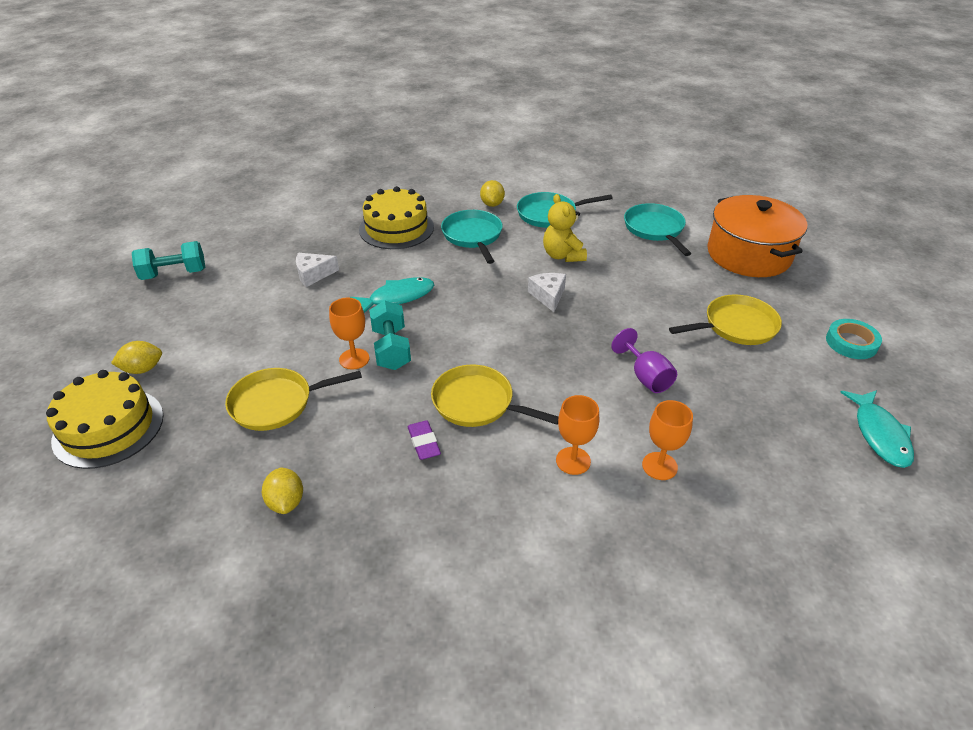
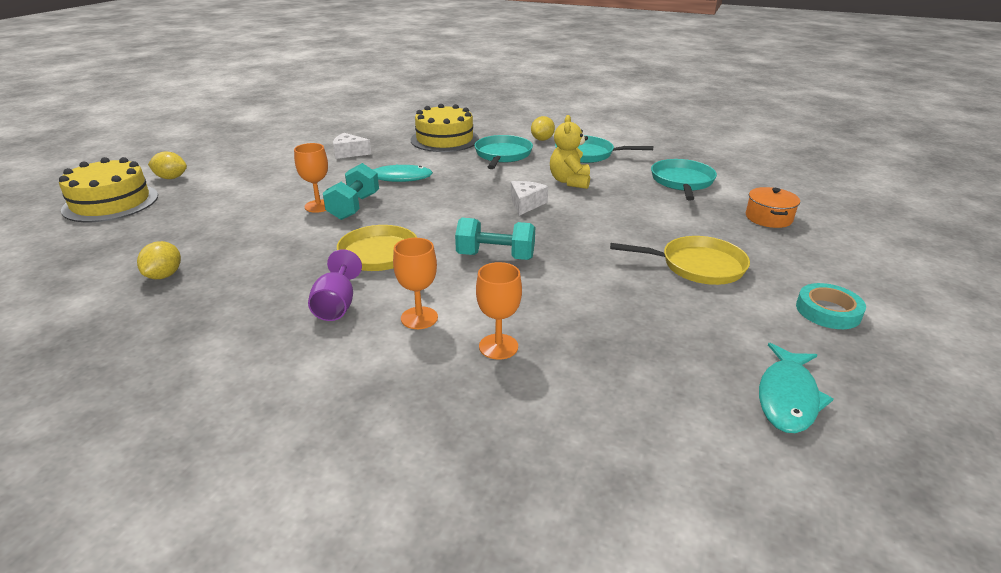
camera: 25 degrees right, 10 degrees down
(174, 274) = (255, 134): turquoise dumbbell -> turquoise dumbbell (495, 256)
(276, 403) = (232, 217): yellow pan -> none
(424, 443) = (308, 270): purple eraser -> none
(646, 377) = (558, 279): purple goblet -> purple goblet (336, 305)
(748, 254) = (768, 218): orange pot -> orange pot, size x0.48

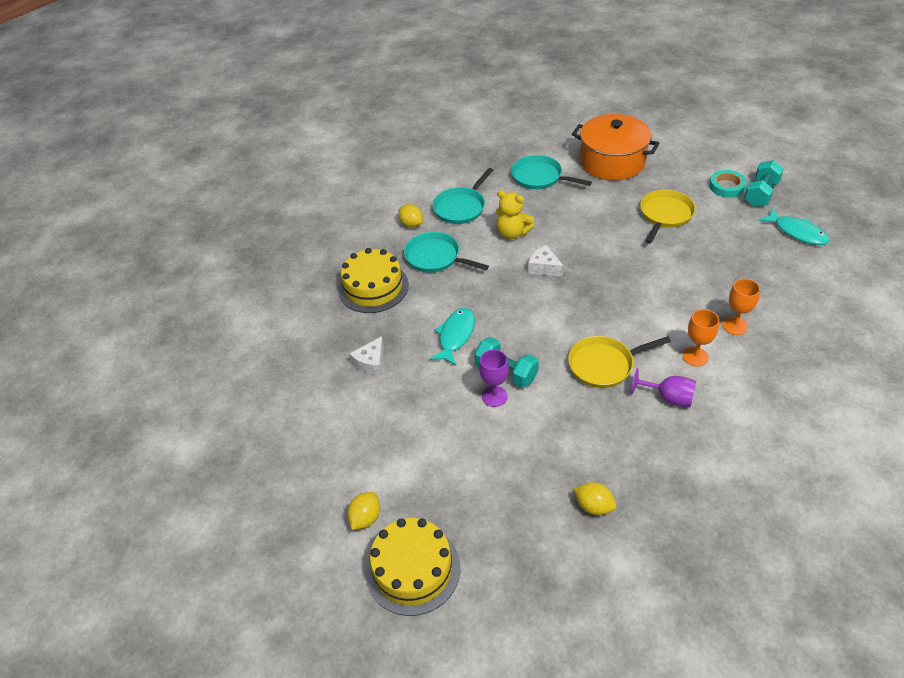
camera: 65 degrees left, 15 degrees up
(318, 206) = (494, 396): orange goblet -> purple goblet
(495, 256) = (624, 303): turquoise dumbbell -> turquoise dumbbell (760, 194)
(768, 218) = (612, 162): orange pot -> orange pot, size x2.06

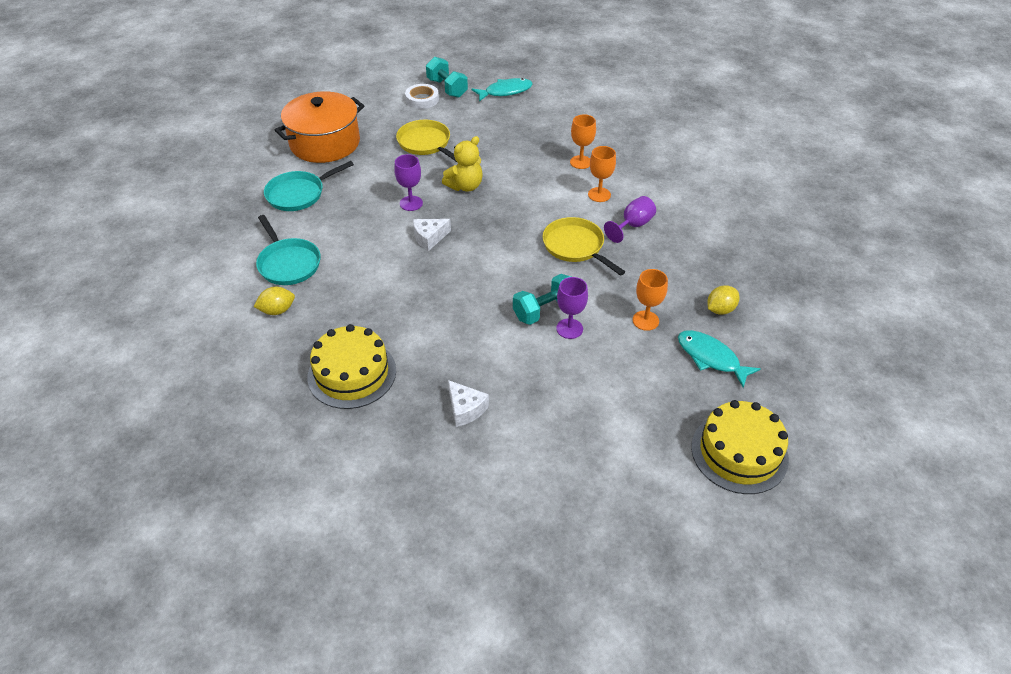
camera: 70 degrees left, 0 degrees up
(365, 518) = (667, 473): yellow lemon -> none
(435, 257) = (348, 308): turquoise pan -> none
(455, 336) = (474, 330): turquoise fish -> turquoise fish (711, 358)
(512, 233) = (363, 241): yellow teddy bear -> yellow teddy bear (465, 186)
(539, 448) = (645, 320): none -> orange goblet
(578, 239) = (411, 203): none -> purple goblet
(604, 365) = (575, 246): yellow pan -> yellow pan turned 135 degrees clockwise
(726, 186) = (422, 99): turquoise tape -> white tape

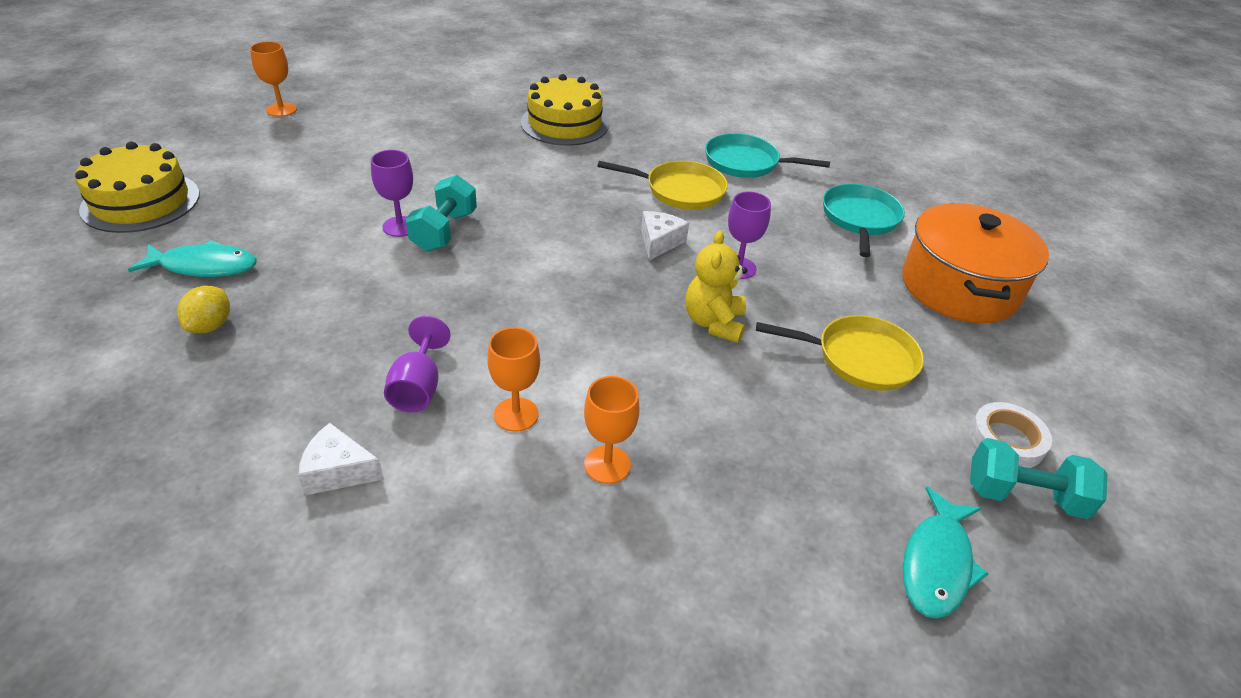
camera: 135 degrees right, 5 degrees down
(277, 310) = (690, 133): yellow lemon -> none
(465, 409) = (441, 138): white cheese -> white cheese (338, 471)
(575, 246) = (476, 315): yellow pan -> yellow pan (680, 191)
(645, 320) = (312, 270): orange goblet -> orange goblet (281, 110)

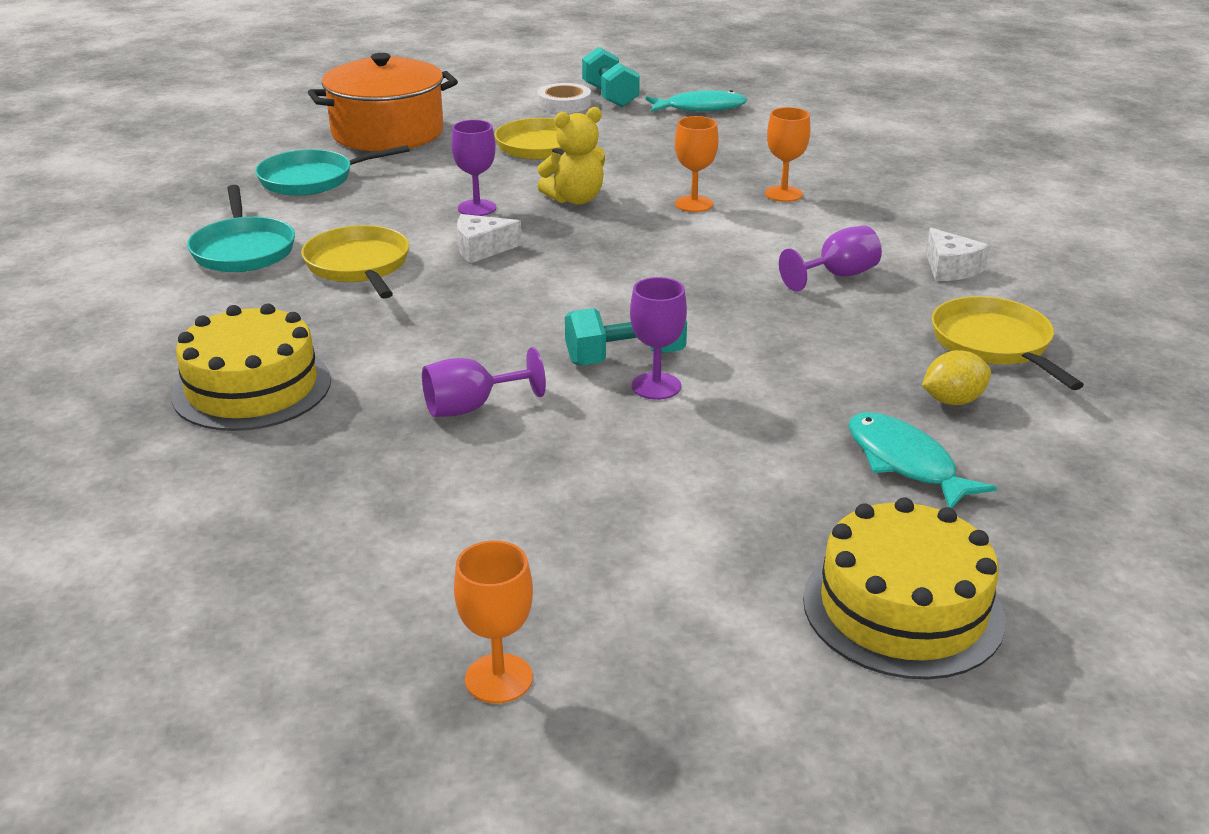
camera: 120 degrees left, 10 degrees down
(220, 399) = (994, 344): none -> yellow pan
(464, 167) = (471, 407): none -> purple goblet
(516, 414) = (796, 233): orange goblet -> orange goblet (694, 204)

